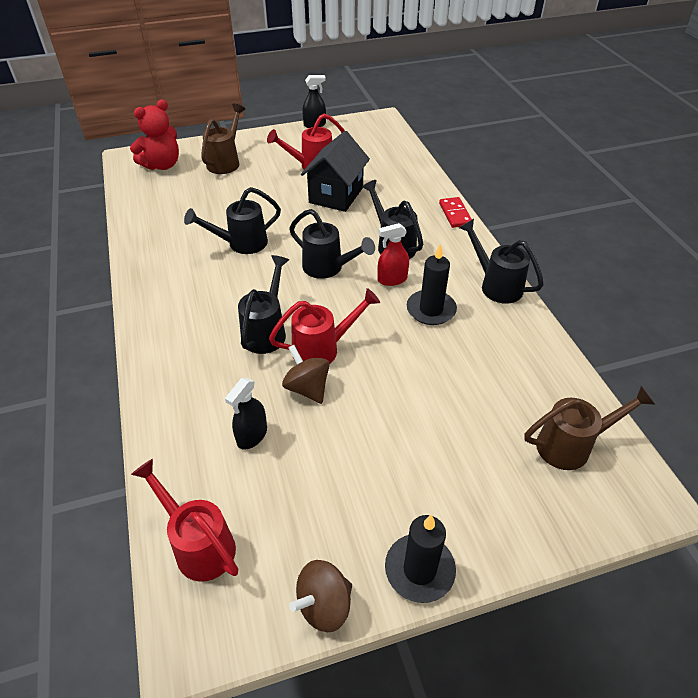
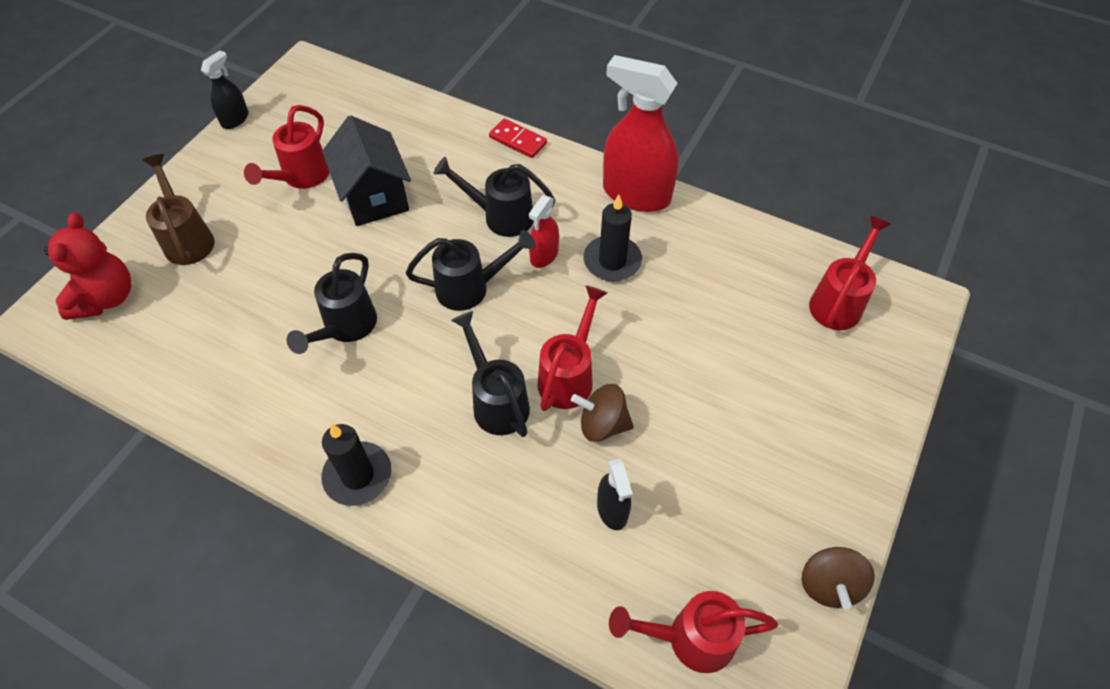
camera: 45 degrees left, 10 degrees up
(419, 570) = (854, 493): black candle -> black candle (358, 475)
(496, 285) = (636, 194): black watering can -> red spray bottle
(571, 445) = (839, 301): brown watering can -> red watering can

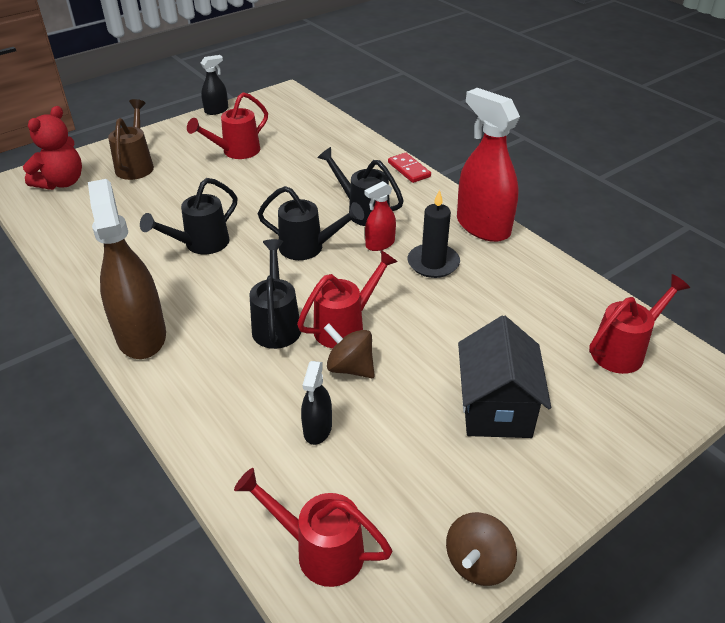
camera: 25 degrees right, 15 degrees down
(358, 475) = (141, 335): black candle -> brown spray bottle
(374, 197) = (278, 175): black house -> black house (496, 408)

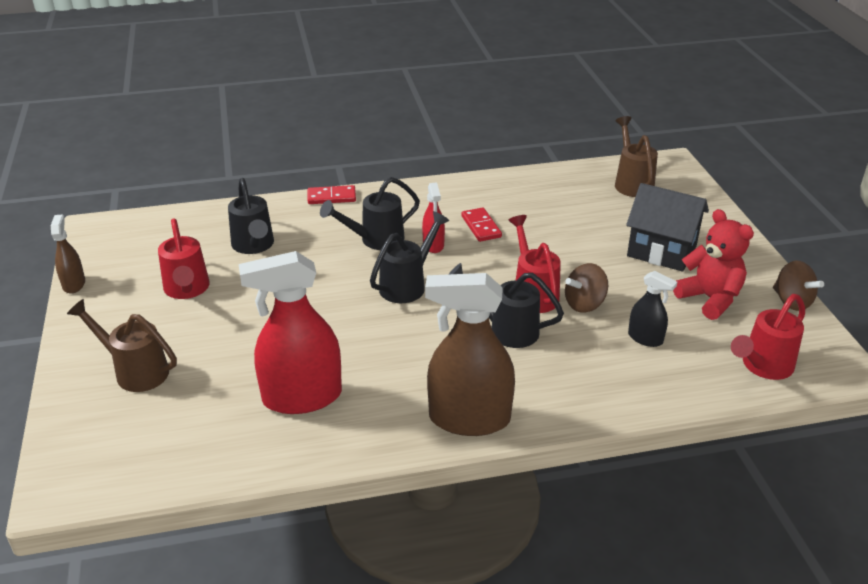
camera: 65 degrees left, 5 degrees down
(61, 182) = (109, 443): red teddy bear -> red teddy bear (709, 299)
(200, 244) = (346, 351): black watering can -> black watering can (254, 246)
(216, 110) = (74, 284): black spray bottle -> brown spray bottle
(433, 263) = (481, 227): black candle -> red domino
(482, 226) = (450, 189): red spray bottle -> red spray bottle (302, 397)
(623, 350) = (632, 183): red watering can -> brown watering can

